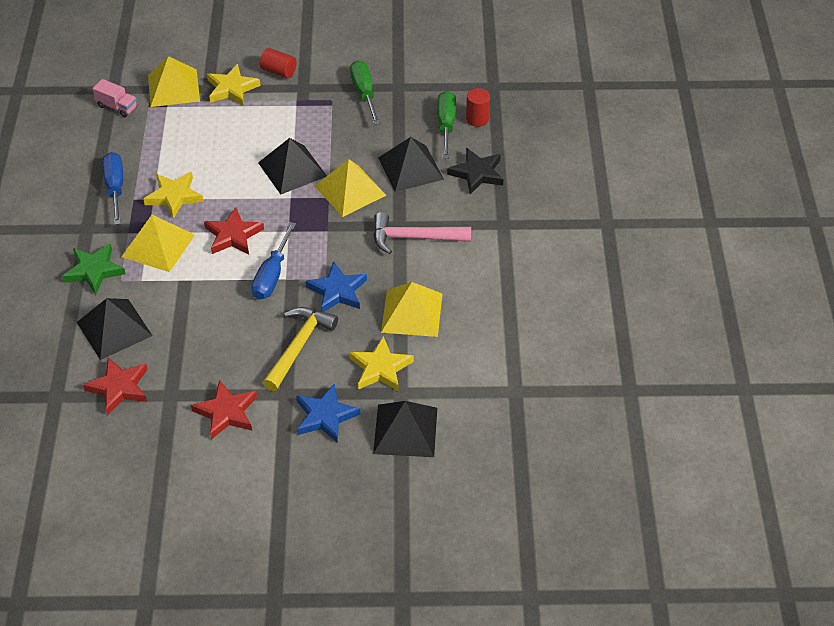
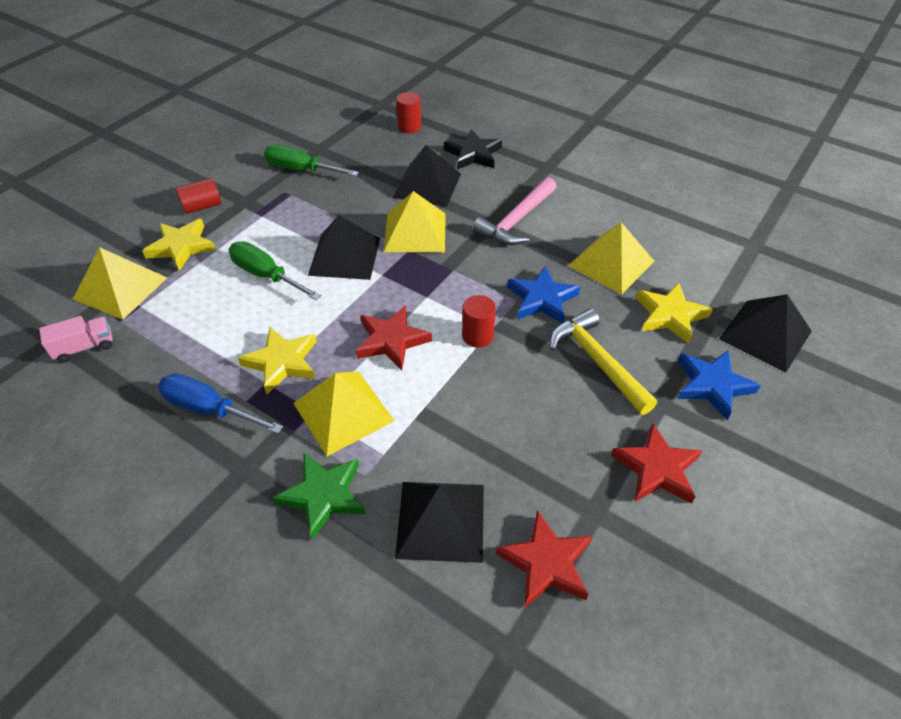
camera: 55 degrees left, 0 degrees up
(272, 275) = (477, 336): blue screwdriver -> red cylinder
(446, 125) = (397, 145): green screwdriver -> green screwdriver (266, 275)

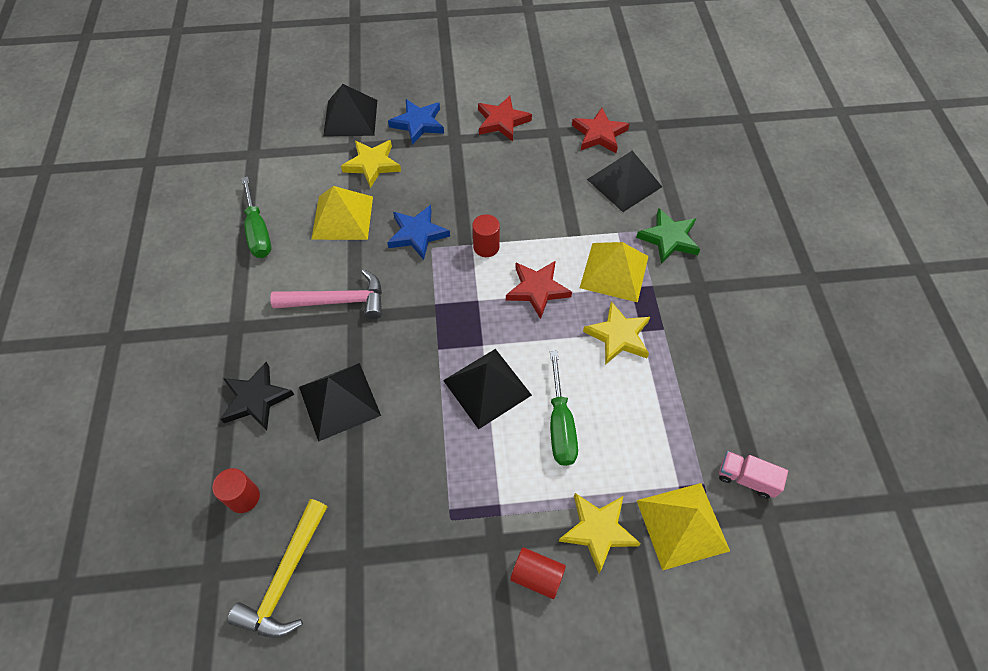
camera: 130 degrees left, 10 degrees up
(210, 409) = (690, 342): blue screwdriver -> none
(302, 170) = (403, 536): green screwdriver -> green screwdriver (258, 231)
(415, 232) = (413, 360): yellow pyramid -> none
(597, 361) = (449, 178): yellow hammer -> yellow hammer (286, 578)

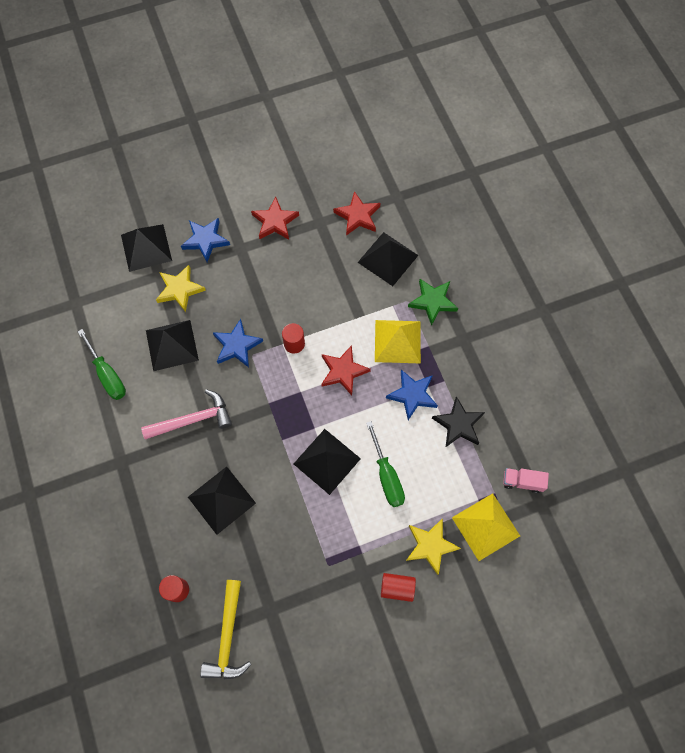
camera: 15 degrees left, 10 degrees up
(256, 399) = (159, 515): black star -> black star (458, 424)
(342, 217) = (171, 345): yellow pyramid -> black pyramid
(618, 336) = (412, 395): yellow star -> blue star

